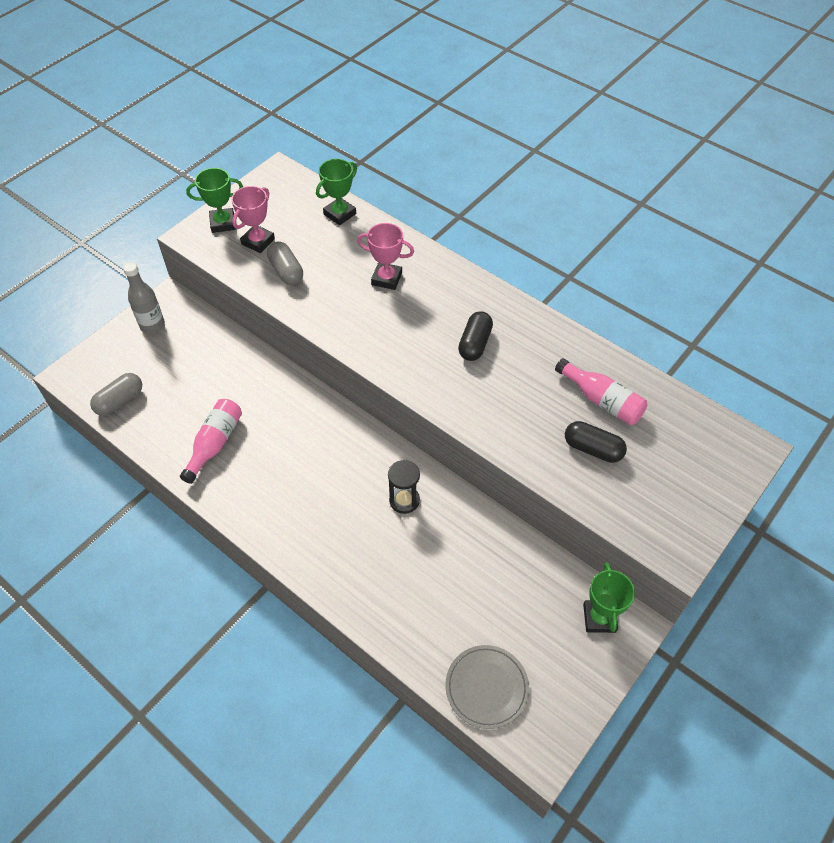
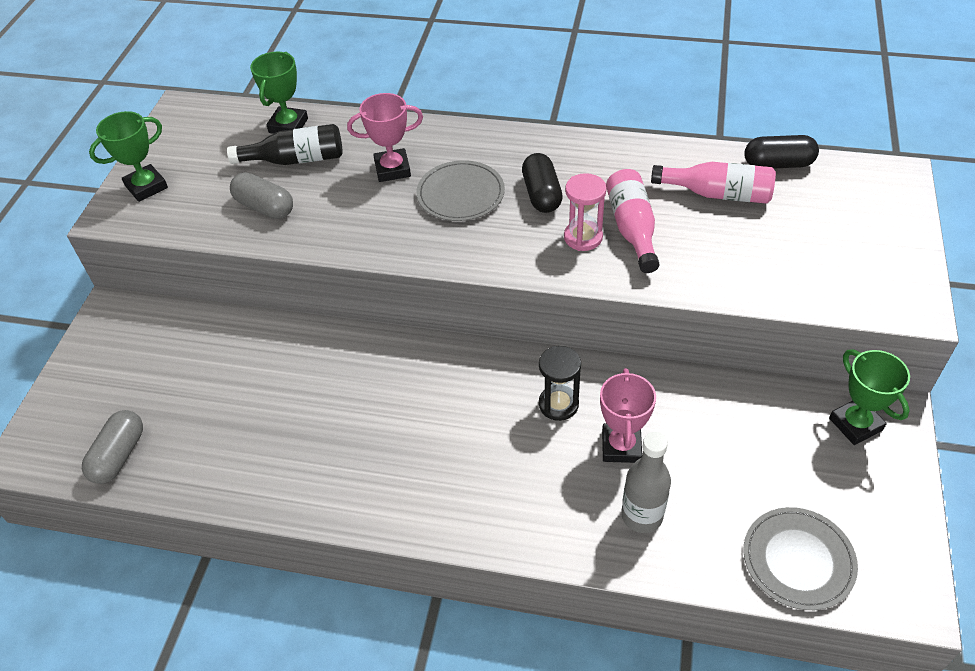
camera: 25 degrees left, 5 degrees down
(152, 325) = (107, 349): grey bottle -> grey bottle (642, 516)
(215, 444) = (282, 448): pink bottle -> pink bottle (632, 229)
(258, 241) = (206, 189): pink trophy -> pink trophy (621, 446)
(328, 243) = (295, 160): none -> black bottle
(419, 318) = (460, 194): none -> grey plate
(480, 390) = (583, 237): none -> pink hourglass
(593, 449) = (746, 244): black capsule -> black capsule (778, 164)

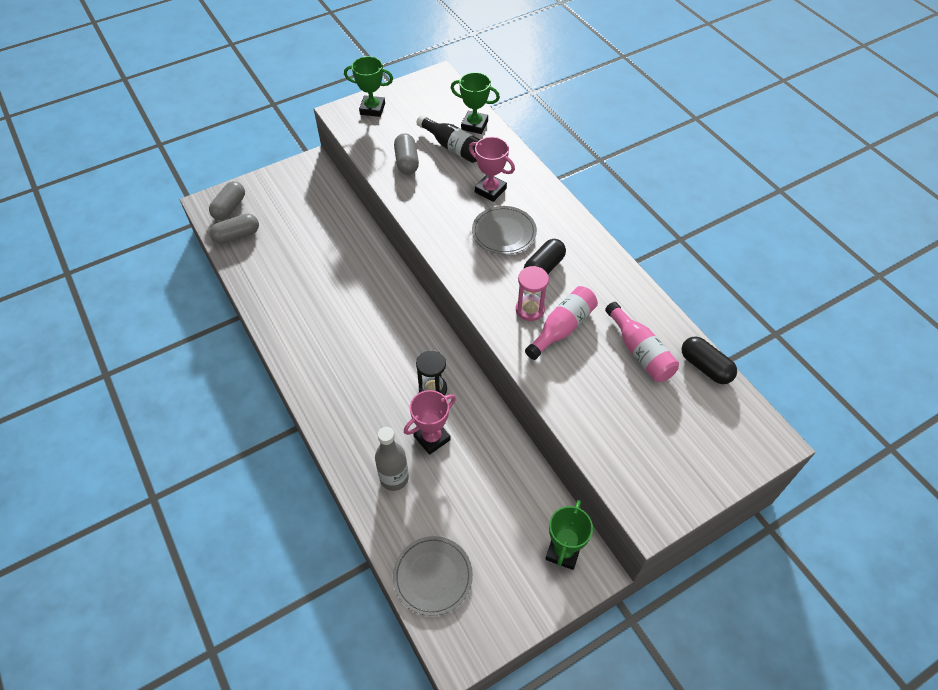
camera: 45 degrees right, 5 degrees up
(64, 435) = (229, 208): none -> grey capsule
(288, 125) = (474, 125): green trophy -> green trophy turned 45 degrees clockwise

